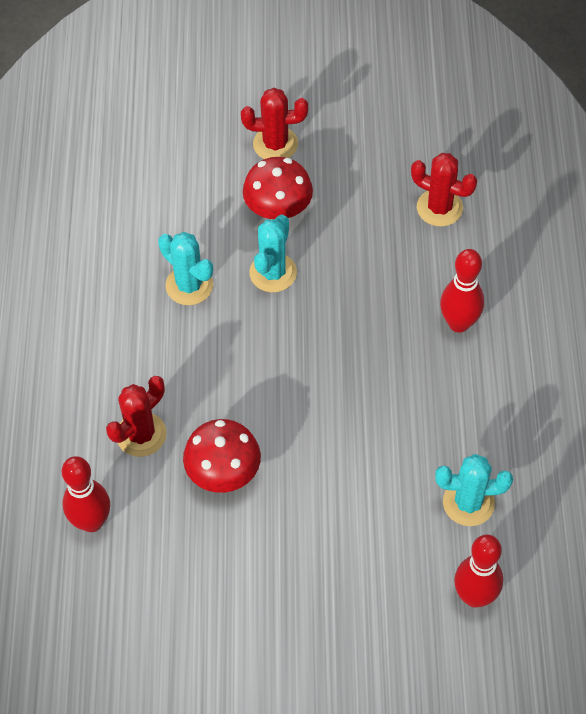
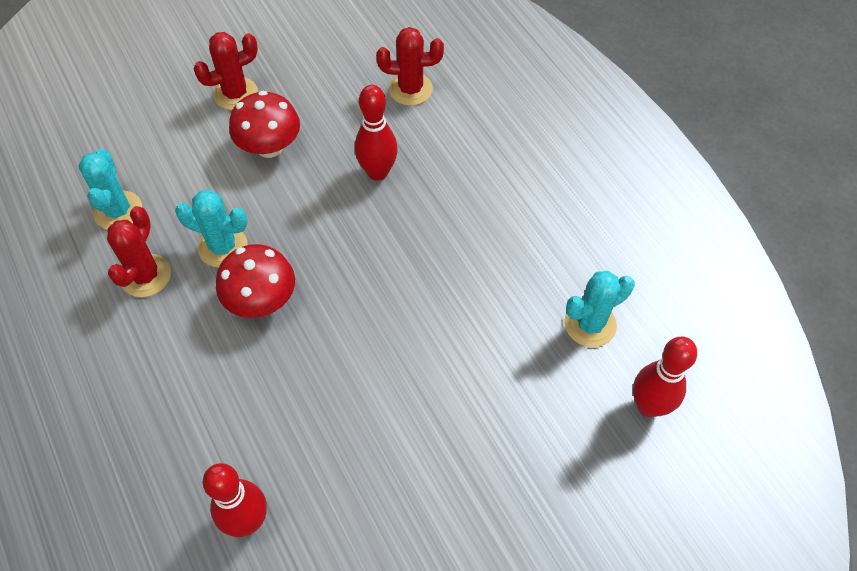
camera: 30 degrees left, 0 degrees up
(141, 434) = (251, 408): red cactus -> red cactus (145, 276)
(223, 472) = (353, 405): red mushroom -> red mushroom (261, 300)
(273, 273) = (296, 202): turquoise cactus -> turquoise cactus (118, 211)
(459, 323) = (485, 175): red bowling pin -> red bowling pin (377, 172)

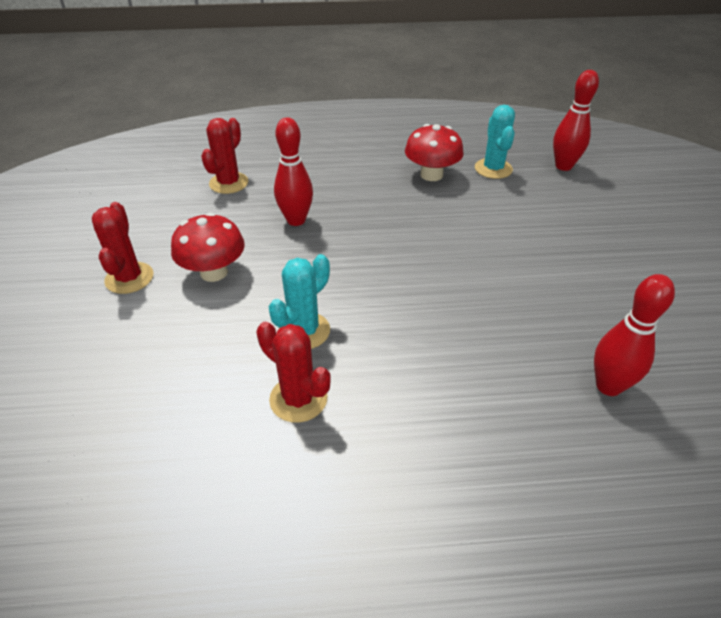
camera: 65 degrees left, 15 degrees down
(118, 211) = (195, 403): turquoise cactus -> none
(261, 300) = (381, 320): red mushroom -> red mushroom (431, 175)

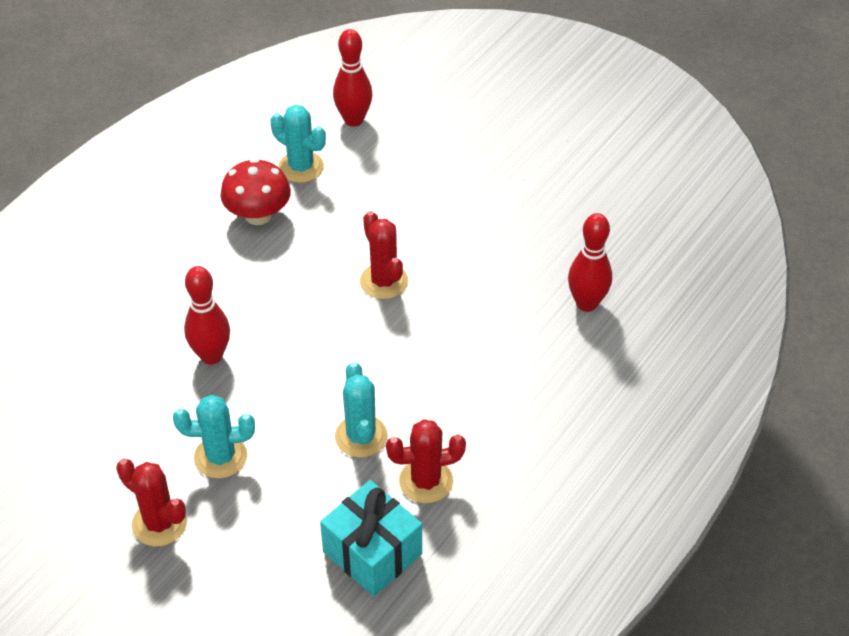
camera: 50 degrees left, 5 degrees up
(191, 411) = (372, 553): none -> turquoise gift
(214, 272) = (220, 457): red mushroom -> turquoise cactus
(229, 183) = (87, 371): red cactus -> red cactus (384, 281)

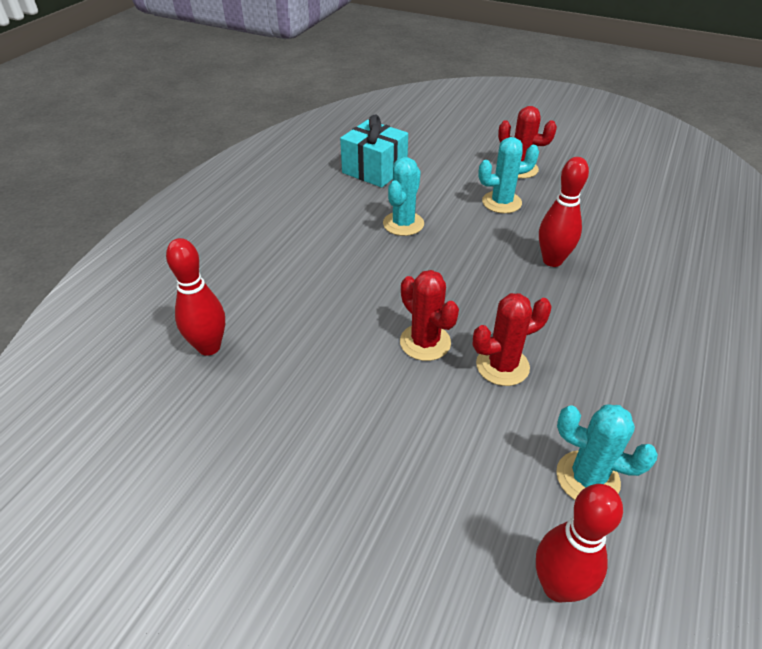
camera: 170 degrees right, 5 degrees down
(258, 215) = (598, 399): red mushroom -> none
(361, 436) = (403, 224): turquoise cactus -> turquoise cactus turned 45 degrees clockwise
(426, 481) = (347, 205): red cactus -> red cactus (502, 366)

